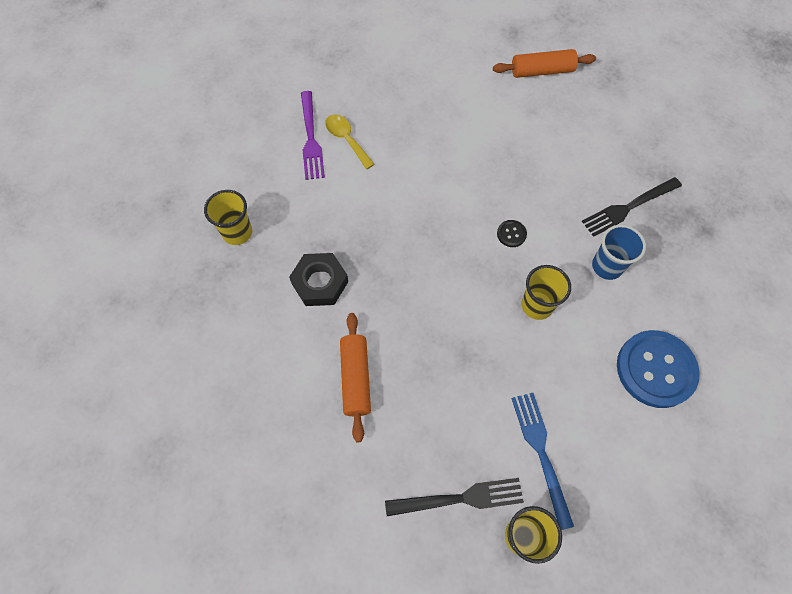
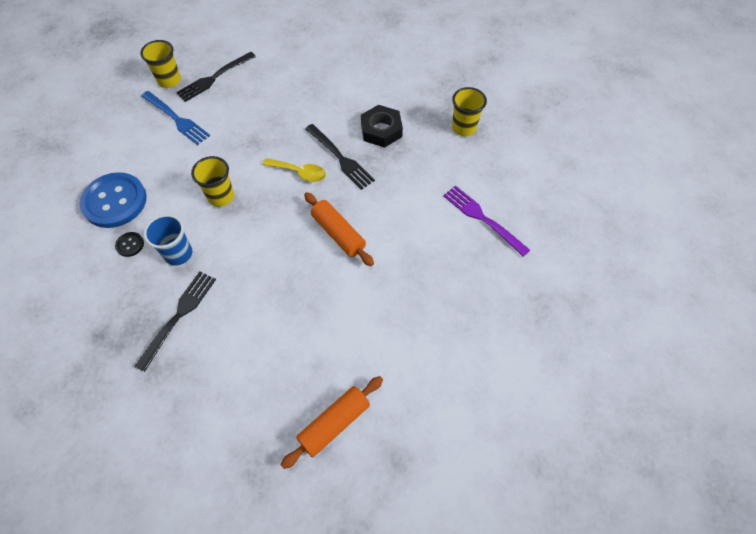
camera: 145 degrees right, 5 degrees down
(346, 139) = (455, 234): yellow spoon -> yellow spoon (299, 173)
(356, 378) = (314, 96): orange rolling pin -> orange rolling pin (338, 234)
(387, 275) = (340, 158): none -> black fork
(511, 234) = (268, 236): black button -> black button (130, 245)

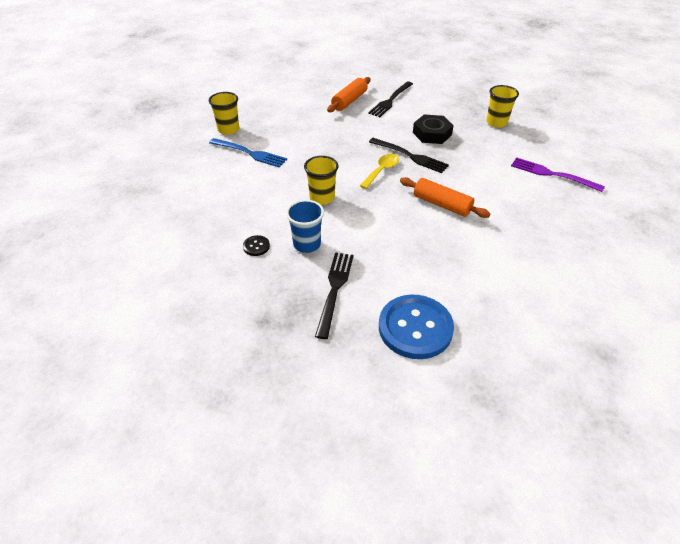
camera: 15 degrees left, 15 degrees down
(115, 201) = (224, 218): blue button -> blue button (415, 328)
(214, 78) = (268, 122): black fork -> black fork (391, 100)
(299, 173) = (381, 171): yellow spoon -> yellow spoon turned 60 degrees counterclockwise
(334, 423) = (530, 339): orange rolling pin -> orange rolling pin (349, 101)

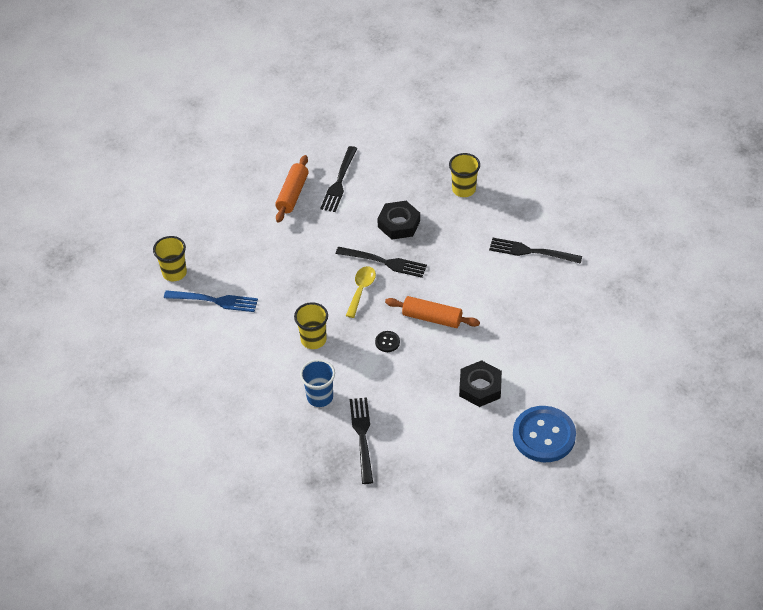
camera: 15 degrees left, 5 degrees up
(256, 246) = (274, 412): black button -> black button (387, 342)
(415, 328) = (441, 453): blue button -> blue button (544, 435)
(476, 273) = (480, 387): none -> black nut
(552, 174) = (531, 251): purple fork -> black fork

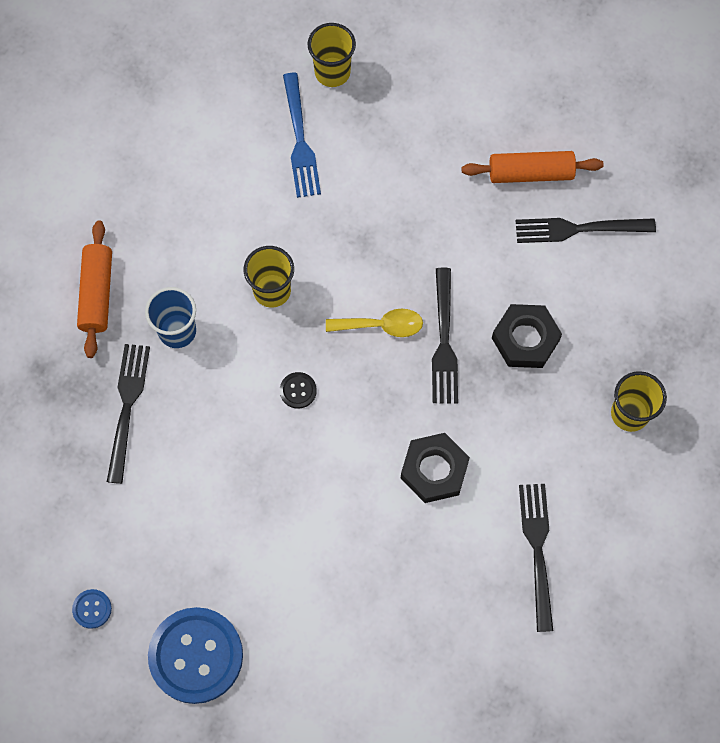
camera: 70 degrees right, 20 degrees up
(362, 436) = (127, 407): black fork -> black fork turned 60 degrees counterclockwise
(432, 318) = (360, 439): orange rolling pin -> orange rolling pin (96, 293)
(480, 387) = (255, 542): black nut -> black nut (434, 470)
(495, 486) = (92, 609): none -> blue button

